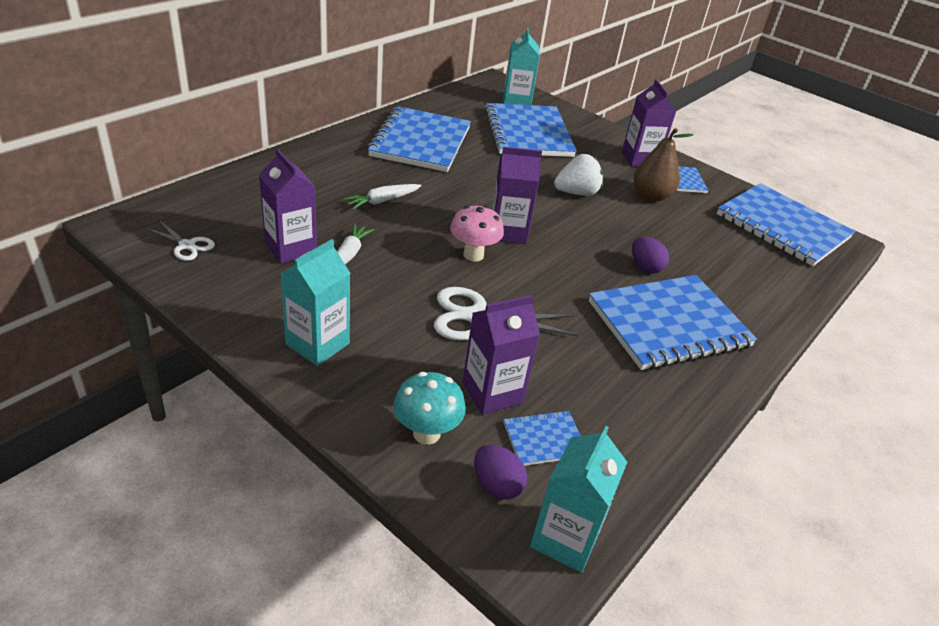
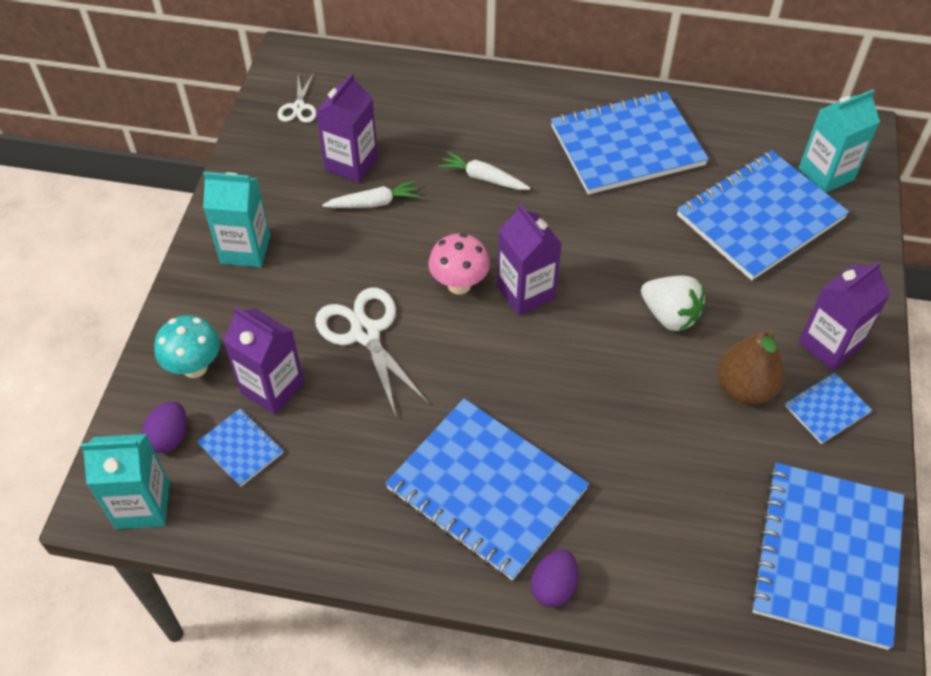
camera: 65 degrees right, 15 degrees up
(645, 267) = (576, 434): purple egg -> purple egg (553, 587)

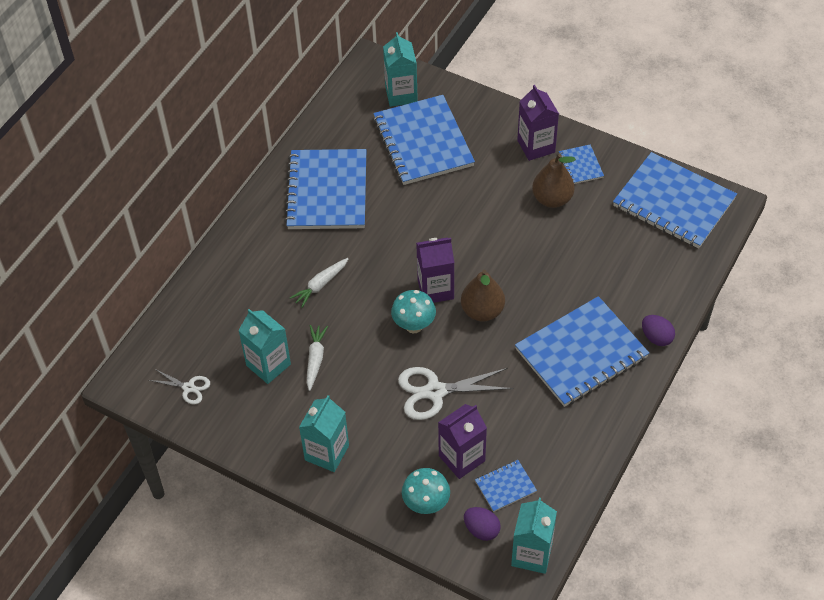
camera: 70 degrees left, 0 degrees up
(351, 164) = (268, 365): purple carton -> turquoise carton
(459, 285) = (414, 326): pink mushroom -> turquoise mushroom
(512, 352) = (482, 311): none -> brown pear
(669, 315) = (484, 217): white strawberry -> none

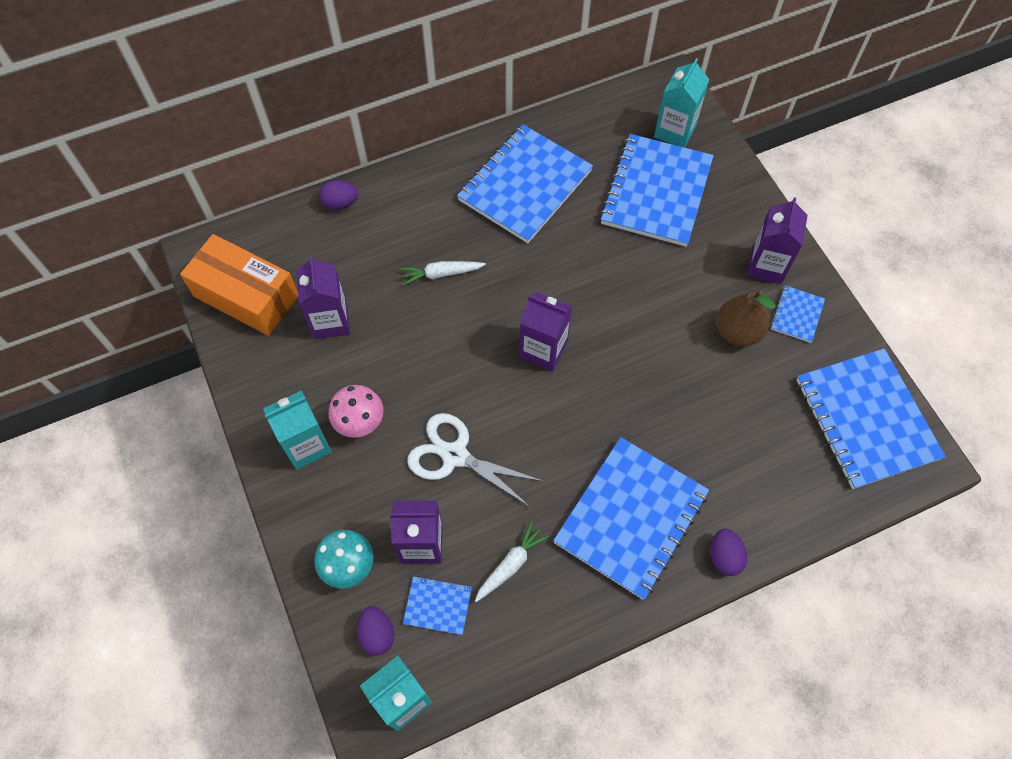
camera: 35 degrees right, 10 degrees up
(188, 388) = (246, 296): white scissors -> orange box
(201, 283) = (340, 203): none -> purple egg
(268, 365) = (330, 321): turquoise carton -> purple carton
(315, 359) = (375, 344): white carrot -> white carrot (510, 565)
(352, 415) = (360, 423): none -> pink mushroom
(414, 326) = (492, 373): turquoise mushroom -> none
(482, 311) = (569, 403): brown pear -> none
(581, 353) = (631, 518): blue notebook -> blue notebook turned 60 degrees counterclockwise

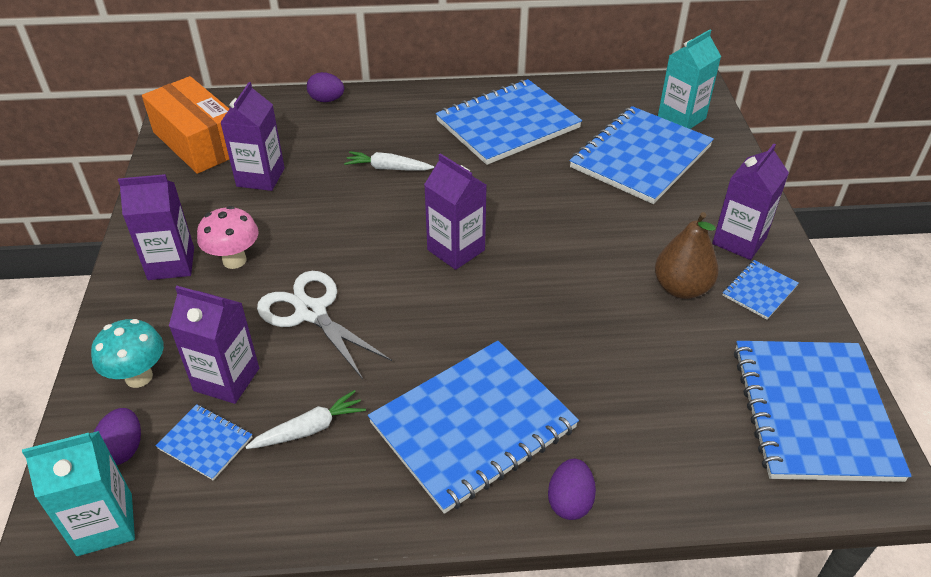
camera: 20 degrees right, 20 degrees down
(306, 445) = (171, 264): turquoise carton -> purple carton

